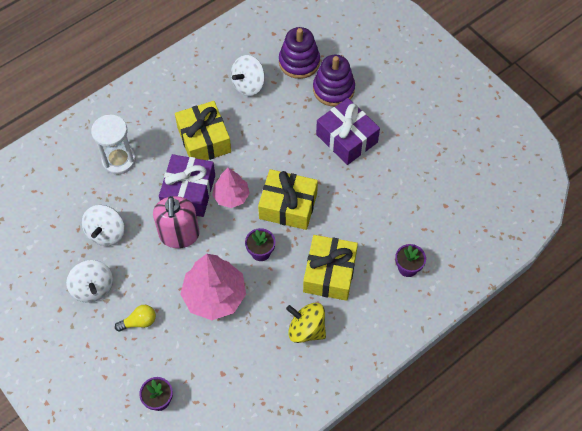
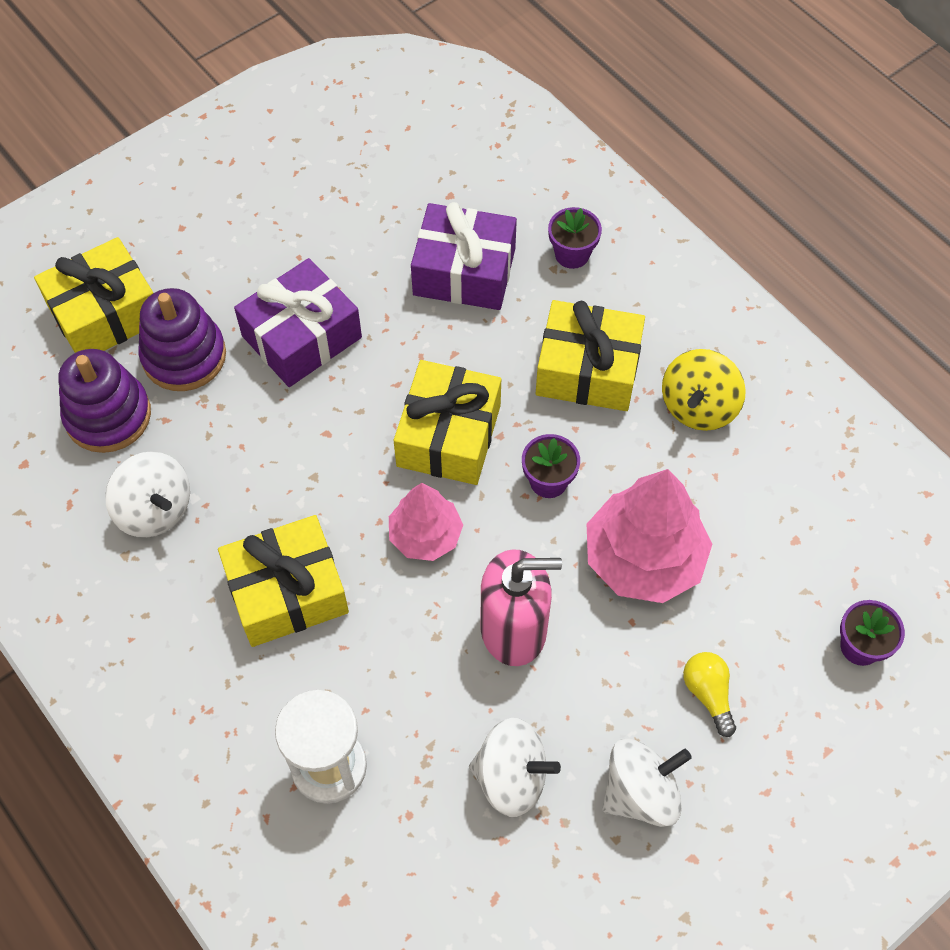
camera: 90 degrees left, 0 degrees up
(189, 192) = (414, 616): purple gift -> purple gift (464, 272)
(357, 55) = (105, 314): none -> yellow gift

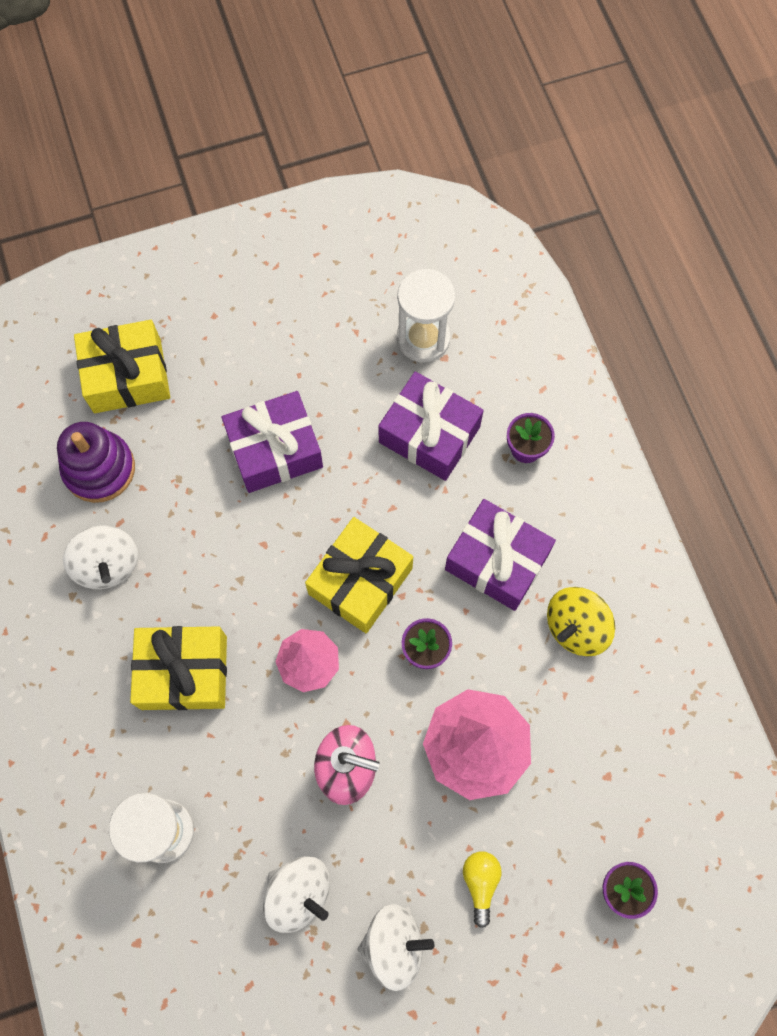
camera: 20 degrees right, 10 degrees up
(184, 356) = (176, 436): purple stacking toy -> none
(419, 184) = (423, 338): none -> white hourglass
(588, 370) = (497, 561): yellow gift -> purple gift

